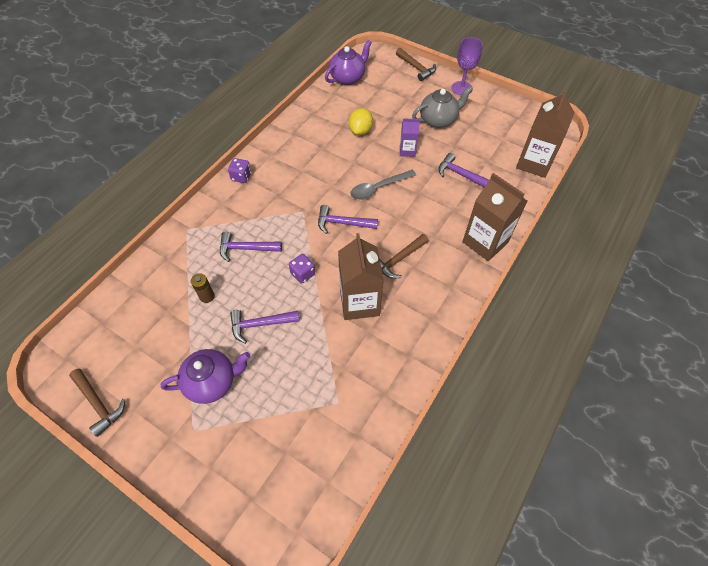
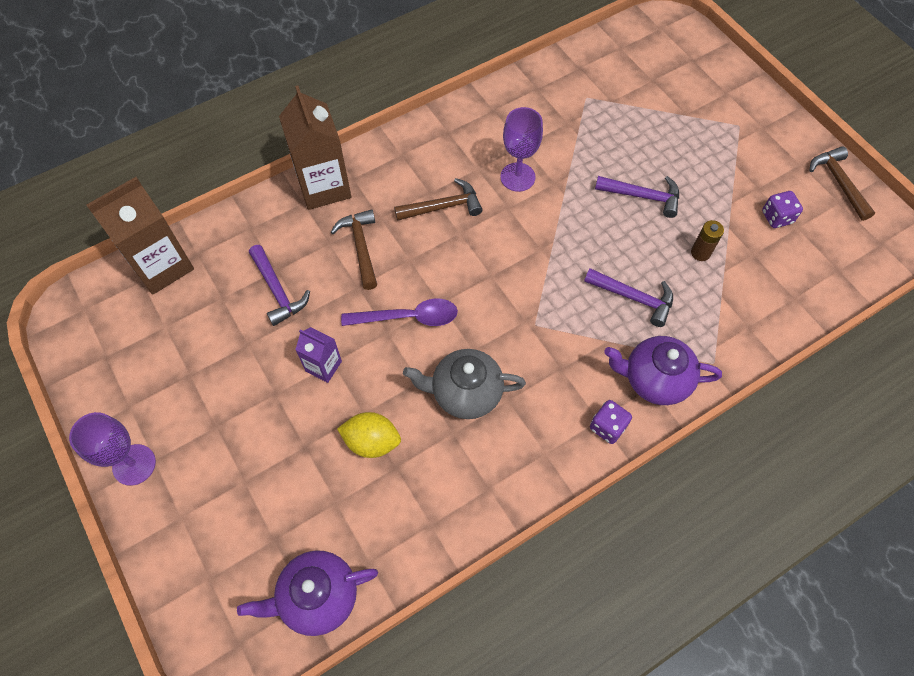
camera: 155 degrees left, 5 degrees up
(212, 382) = (711, 159): purple teapot -> purple teapot (654, 379)
(303, 274) = (570, 235): purple dice -> purple dice (777, 217)
(342, 223) = (487, 283): purple hammer -> none
(359, 302) = (517, 177): brown carton -> purple goblet
(360, 131) = (372, 442): yellow lemon -> yellow lemon turned 60 degrees clockwise
(378, 188) = (408, 317): grey spoon -> purple spoon
(416, 68) = (170, 562): brown hammer -> brown hammer (361, 247)
(438, 120) = (230, 408): grey teapot -> grey teapot (465, 393)

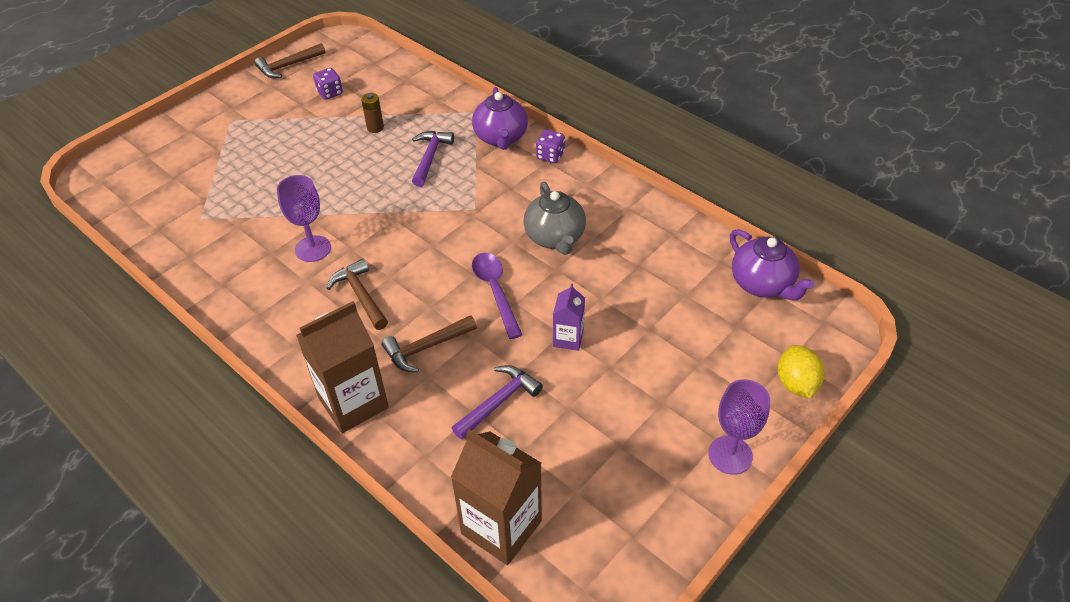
camera: 105 degrees left, 15 degrees down
(372, 442) = (624, 285): yellow lemon -> yellow lemon (796, 384)
(642, 196) = (322, 165): purple hammer -> none

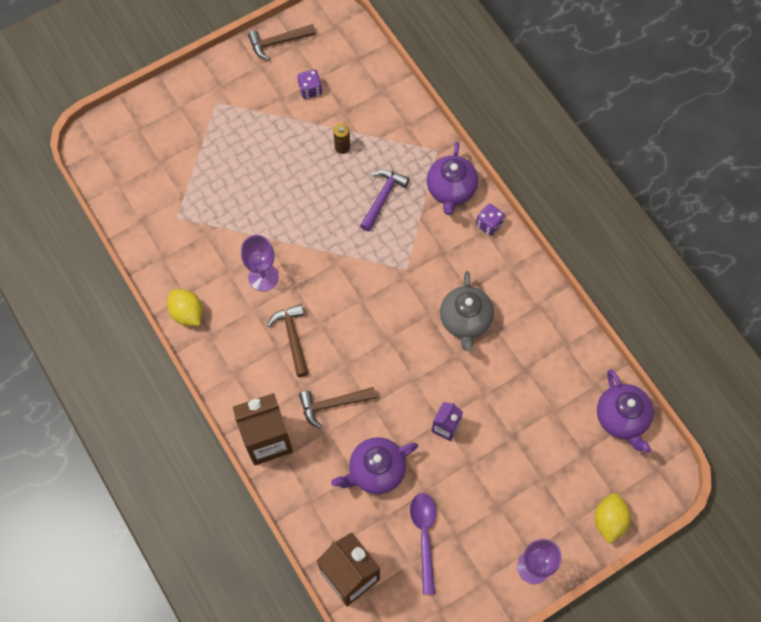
camera: 15 degrees right, 20 degrees up
(227, 300) = (187, 313): none -> yellow lemon
(495, 291) = (401, 364): purple spoon -> purple spoon (424, 536)
(499, 402) = (376, 471): purple hammer -> purple teapot

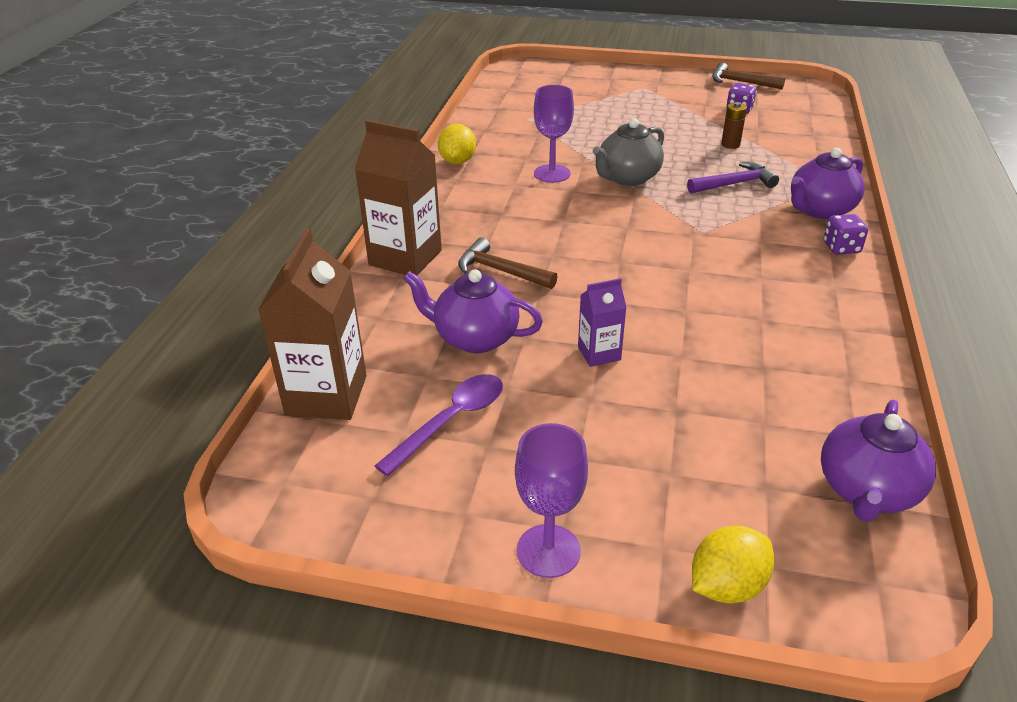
camera: 45 degrees right, 30 degrees down
(293, 337) = (526, 215): brown hammer -> none
(465, 320) = (728, 294): grey teapot -> grey teapot (627, 178)

